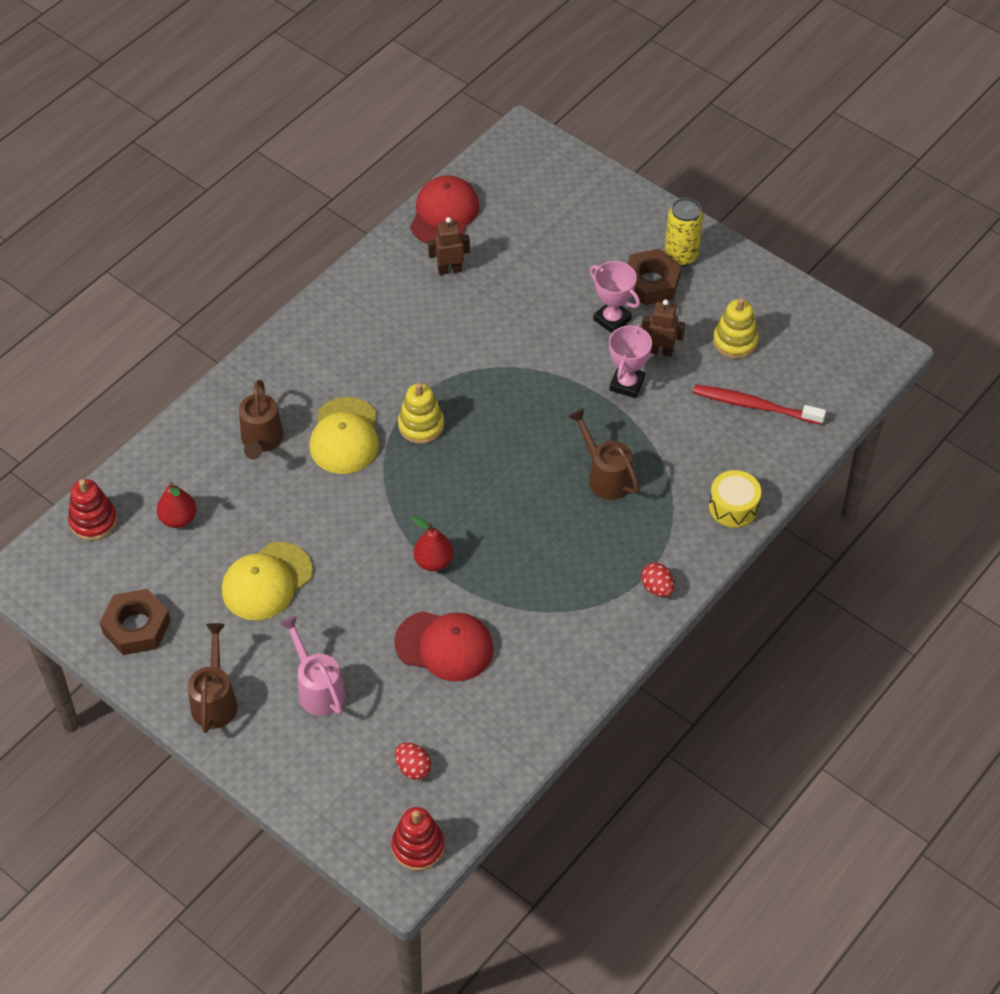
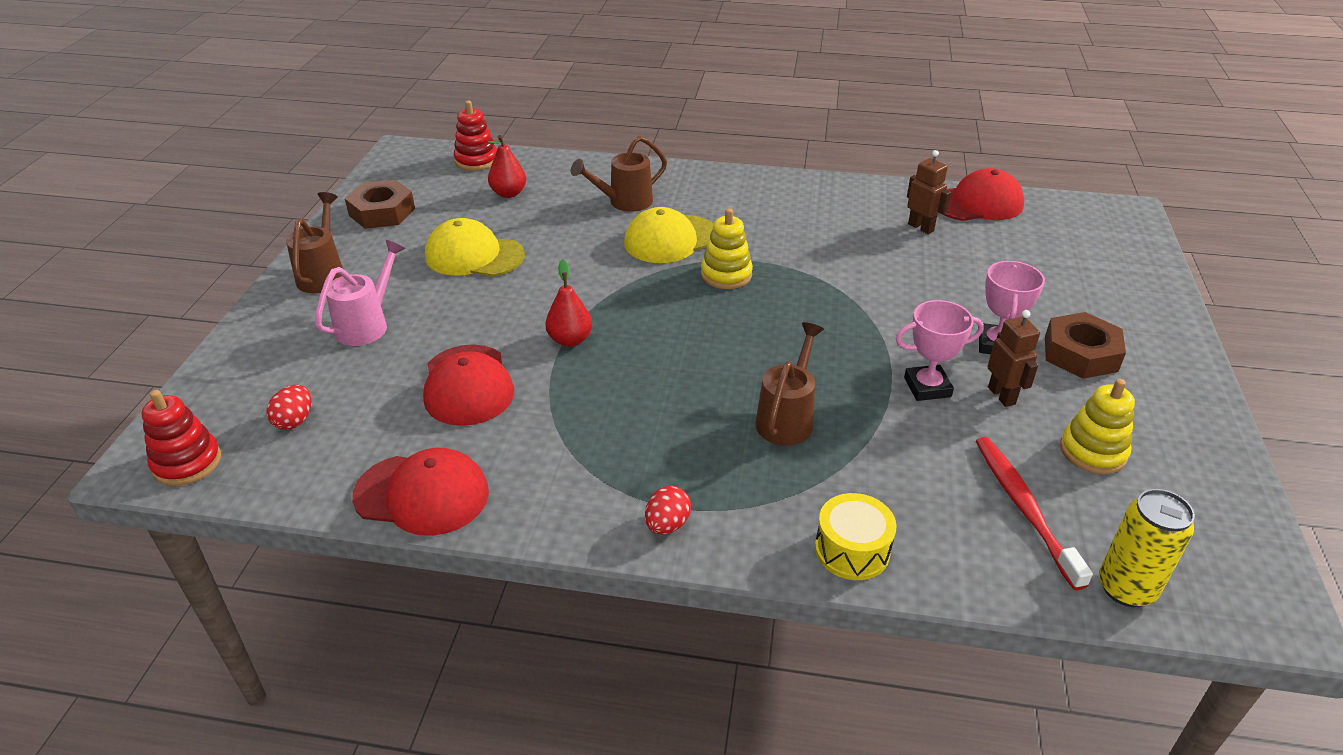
camera: 60 degrees right, 15 degrees down
(215, 700) = (323, 274): brown watering can -> brown watering can turned 60 degrees counterclockwise
(545, 711) = (422, 494): none -> red cap
(681, 256) = (1145, 362): yellow can -> yellow can (1126, 588)

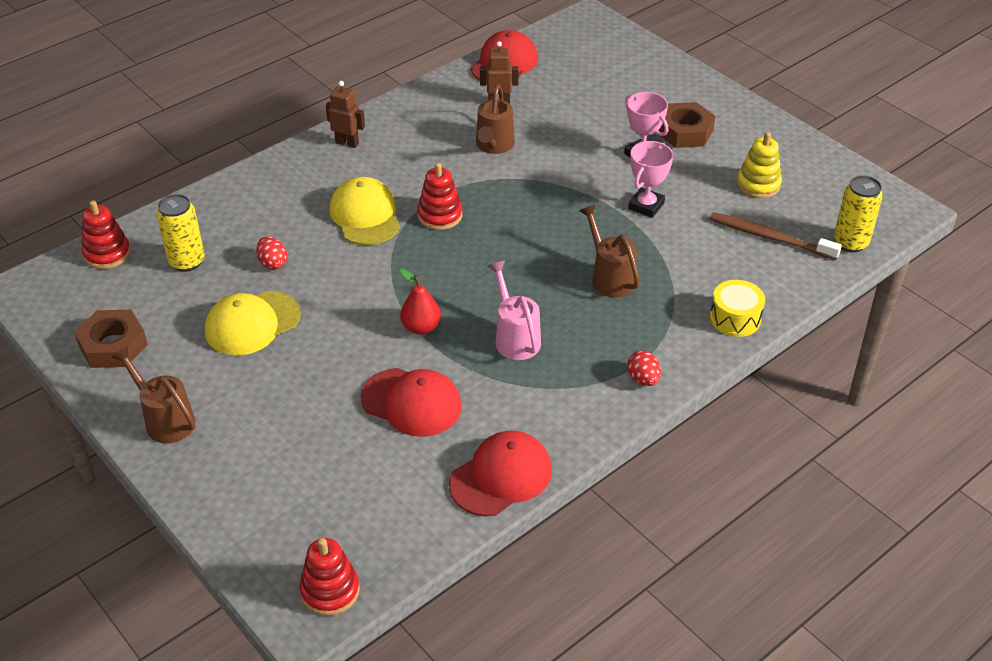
camera: 50 degrees left, 5 degrees up
(295, 421) = (347, 511): red egg -> red egg (273, 263)
(367, 325) = (272, 423): pink watering can -> pink watering can (515, 338)
(508, 193) = (187, 262): red pear -> yellow can
(625, 202) = (286, 210): brown watering can -> brown watering can (494, 146)
(671, 239) = (365, 215): yellow cap -> yellow cap turned 150 degrees clockwise
(726, 275) = (440, 215): yellow stacking toy -> red stacking toy
(1002, 395) = (684, 184): brown robot -> brown robot (347, 143)
(1024, 507) = (769, 237): red toothbrush -> brown toothbrush

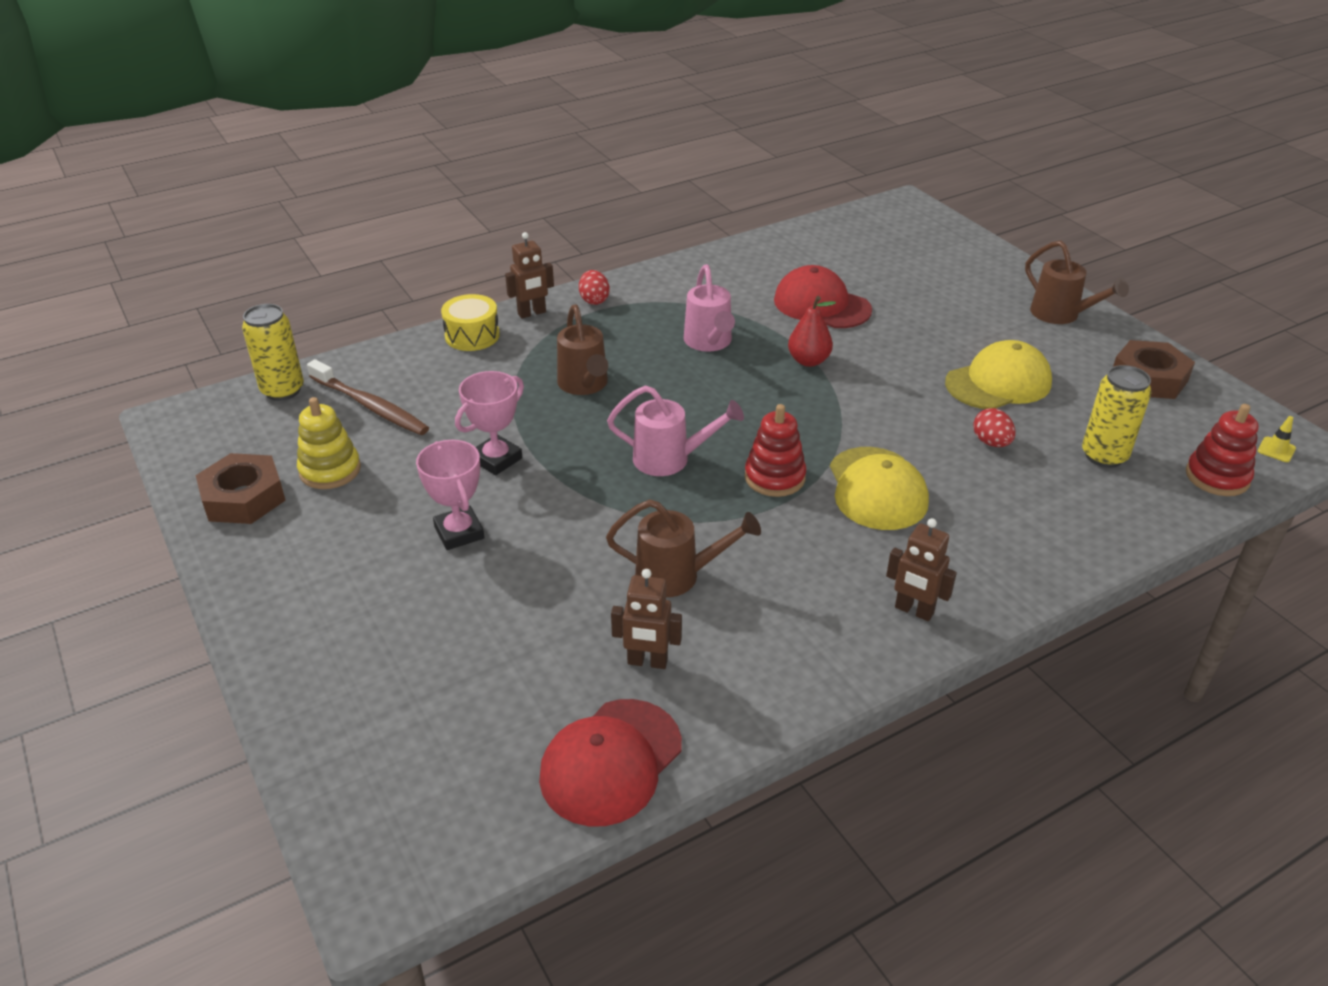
camera: 170 degrees left, 5 degrees down
(45, 283) = (1276, 450): none -> yellow traffic cone
(330, 591) = (888, 212): red stacking toy -> none
(494, 146) = (677, 576): brown watering can -> brown watering can turned 75 degrees clockwise
(501, 476) = (747, 254): red cap -> none
(519, 220) = (670, 459): none -> pink watering can
(685, 131) = (370, 564): brown nut -> brown nut (243, 498)
(695, 353) = (532, 313): none -> brown robot

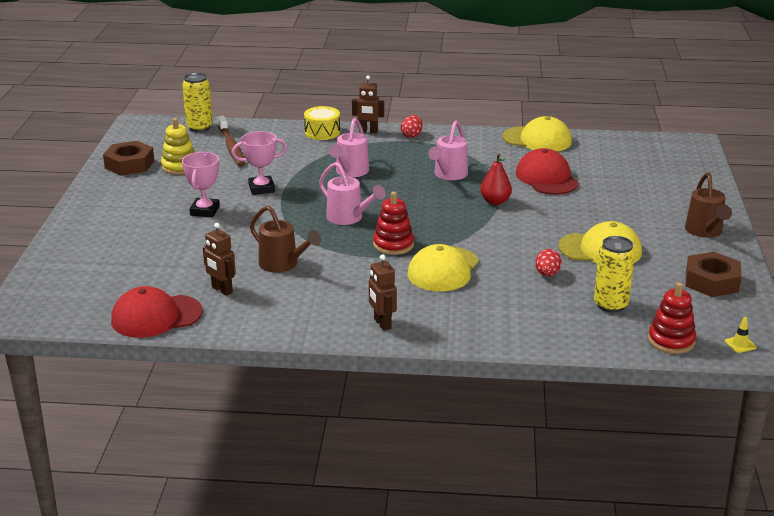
camera: 35 degrees right, 10 degrees down
(584, 385) = (350, 172): brown watering can -> pink watering can
(745, 255) = (537, 139): none -> yellow cap

